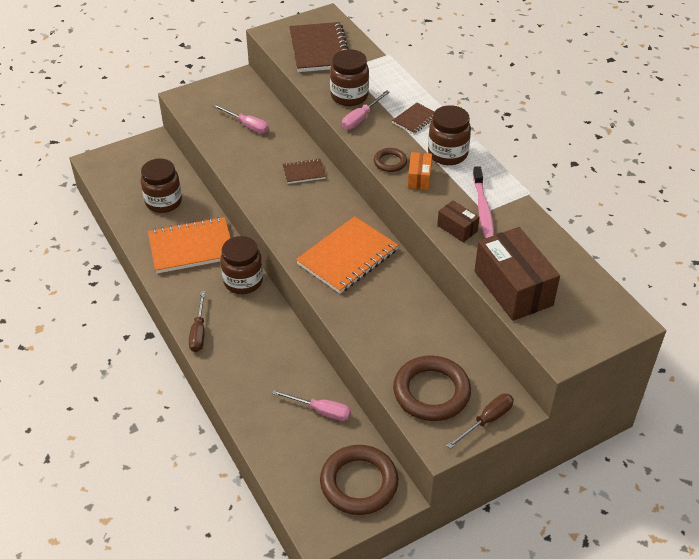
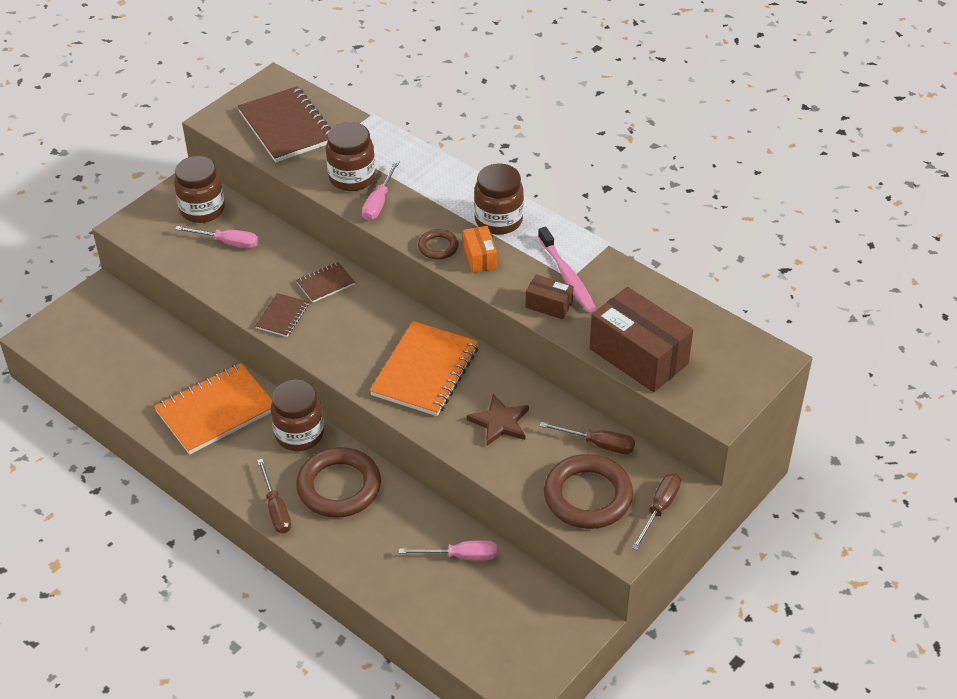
camera: 20 degrees left, 0 degrees up
(163, 202) = (152, 364): brown jar -> brown jar (202, 209)
(359, 483) = (539, 621): brown ring -> brown ring (339, 487)
(387, 312) = (500, 422): none -> brown star
(415, 119) = (442, 188): brown notebook -> brown notebook (282, 316)
(459, 352) = (598, 444): none -> brown screwdriver

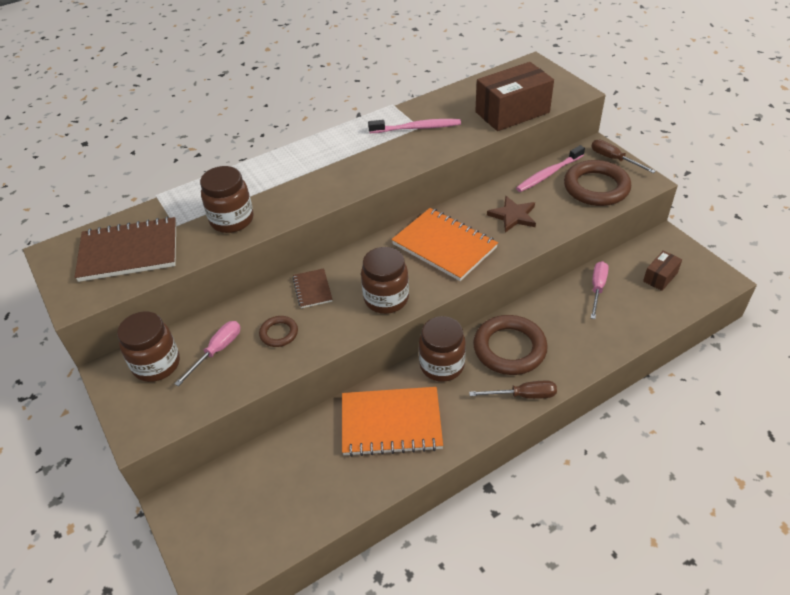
camera: 70 degrees left, 0 degrees up
(216, 411) = (391, 423): orange notebook -> orange notebook turned 75 degrees counterclockwise
(282, 316) = (339, 325): brown notebook -> none
(379, 202) = (274, 209): pink screwdriver -> none
(438, 247) = (350, 184): brown ring -> brown ring (279, 333)
(480, 257) = (374, 165): orange box -> none
(498, 220) = (337, 149): brown jar -> brown jar (386, 299)
(549, 305) = (444, 141): brown box -> brown box (660, 277)
(598, 444) = (548, 174): brown screwdriver -> pink toothbrush

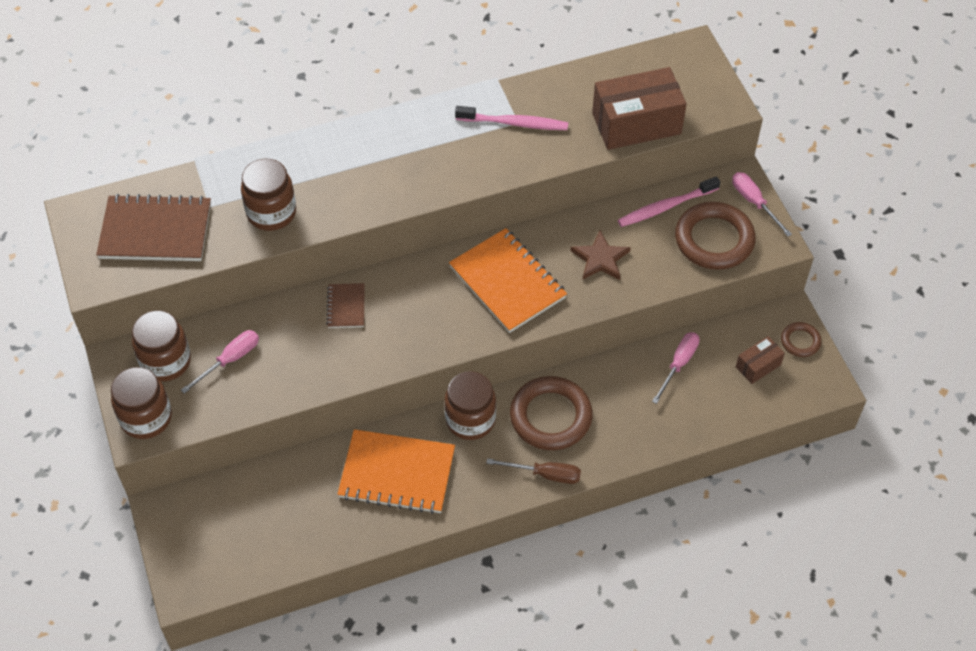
camera: 10 degrees right, 10 degrees up
(279, 333) = (298, 353): brown ring -> brown ring (800, 341)
(386, 299) = (422, 337): brown jar -> brown jar (146, 418)
(614, 159) = (754, 202): brown screwdriver -> pink screwdriver

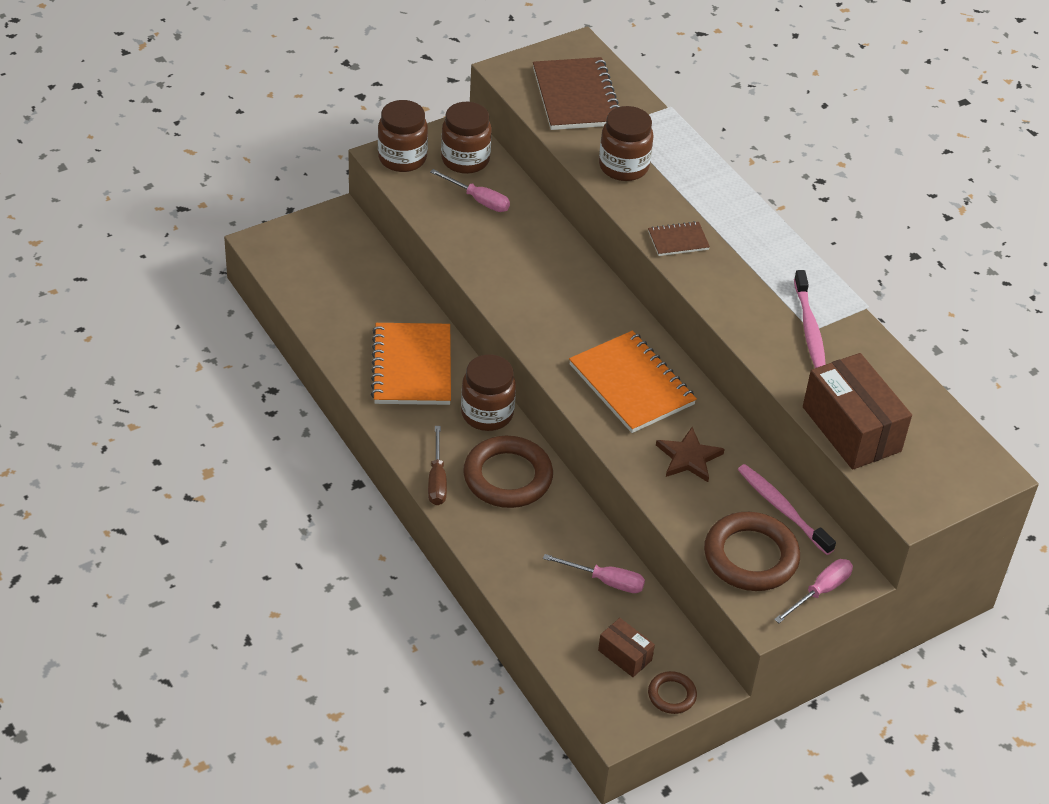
camera: 75 degrees right, 10 degrees down
(346, 307) = (563, 269): brown notebook -> brown notebook (678, 240)
(507, 282) = (631, 385): orange notebook -> orange notebook turned 75 degrees counterclockwise

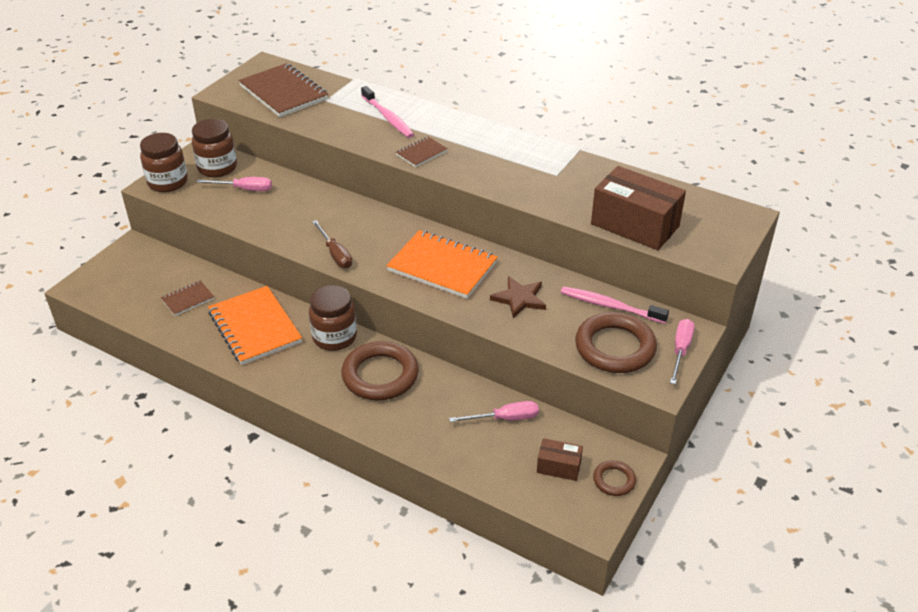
camera: 25 degrees left, 5 degrees down
(362, 305) = (188, 299): none -> brown notebook
(437, 479) = (326, 400): brown screwdriver -> brown screwdriver (335, 254)
(623, 167) = (348, 122): brown jar -> none
(809, 327) = (553, 174): pink toothbrush -> pink toothbrush (388, 118)

